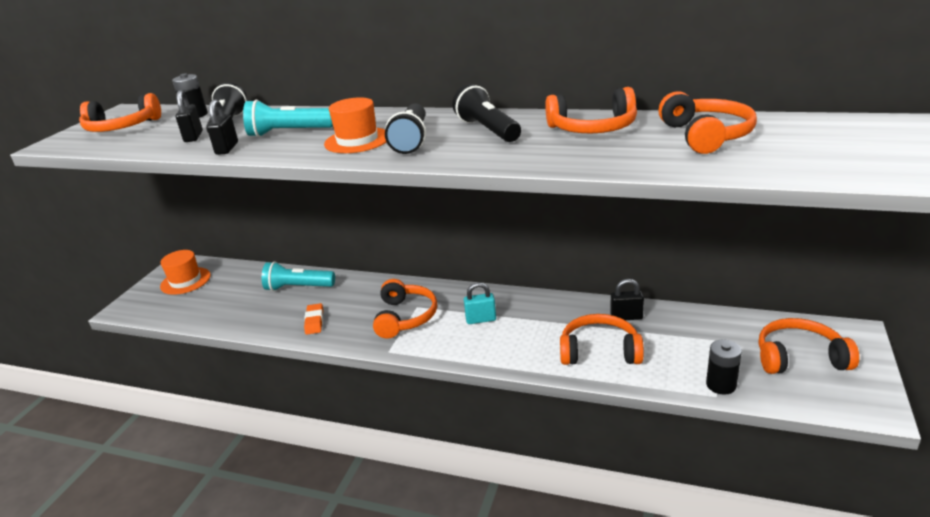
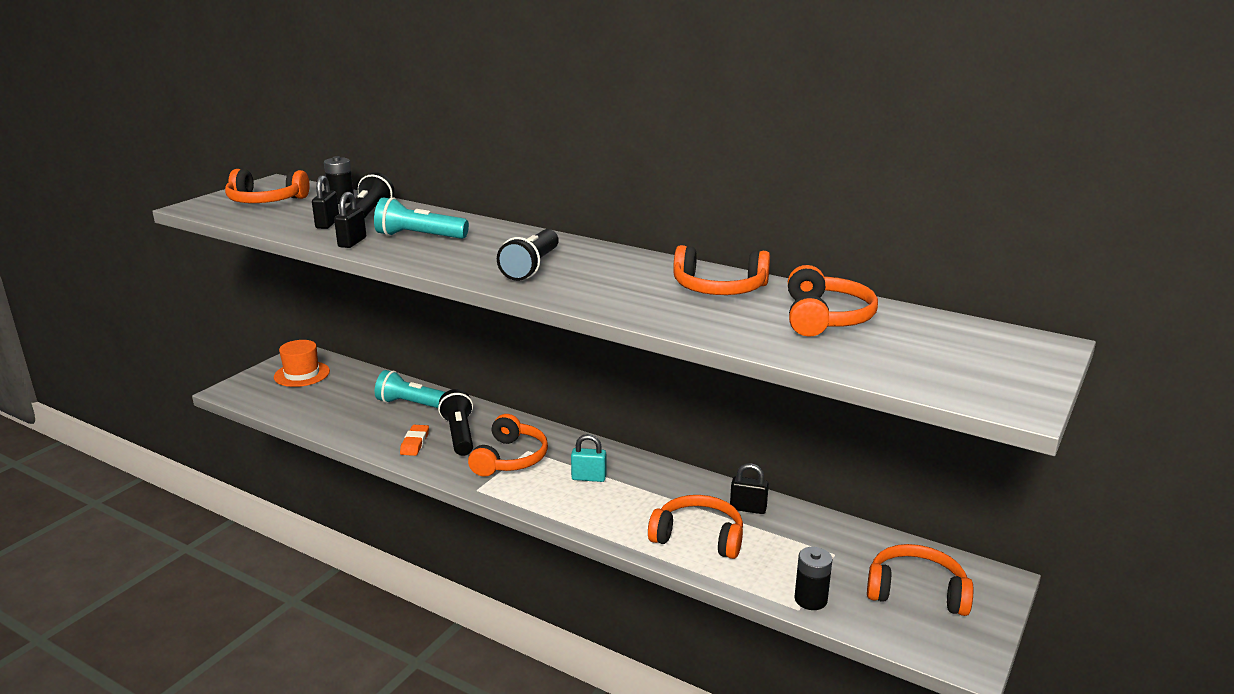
camera: 10 degrees right, 5 degrees down
(357, 140) = (479, 257): orange hat -> none
(487, 130) = (613, 270): black flashlight -> black flashlight (459, 434)

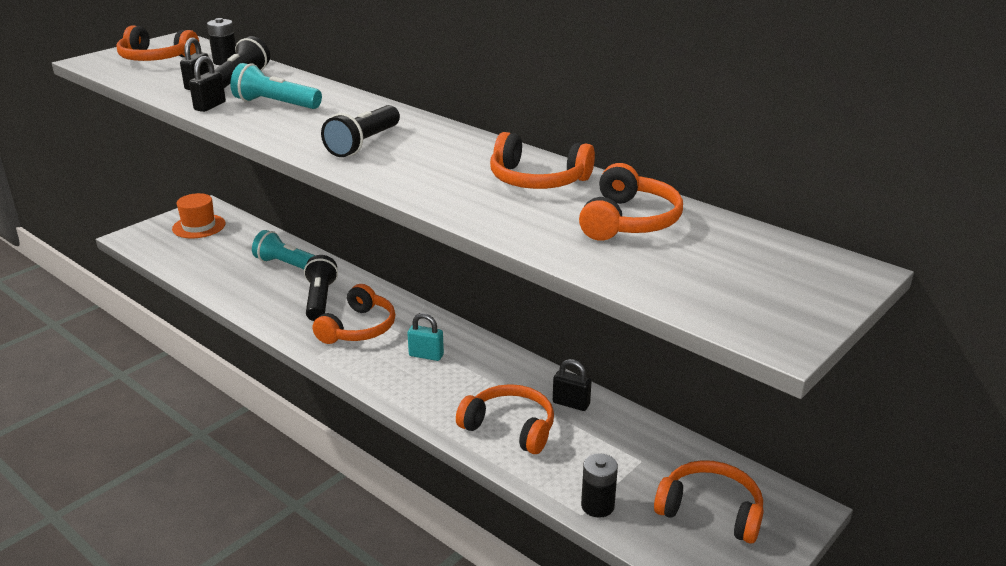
camera: 10 degrees right, 5 degrees up
(415, 443) = (276, 304): orange eraser -> none

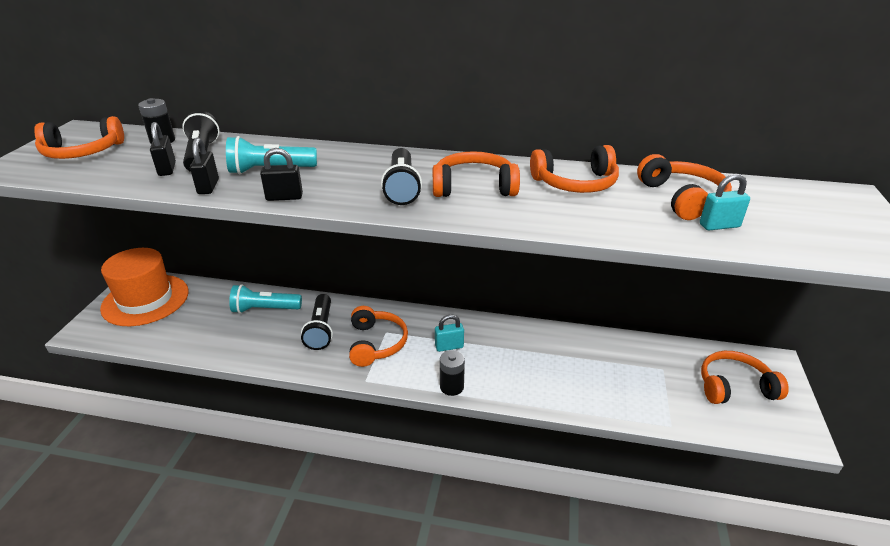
camera: 30 degrees left, 5 degrees up
(199, 226) = (145, 300): orange hat -> orange hat, size x1.68
(320, 299) = (321, 330): black flashlight -> black flashlight turned 150 degrees counterclockwise
(510, 428) = (562, 380): orange headphones -> orange headphones (474, 187)
(571, 403) = (581, 345): black padlock -> black padlock (284, 197)
(597, 506) = (673, 415): black battery -> black battery (451, 387)
(622, 254) = (719, 225): none -> turquoise padlock

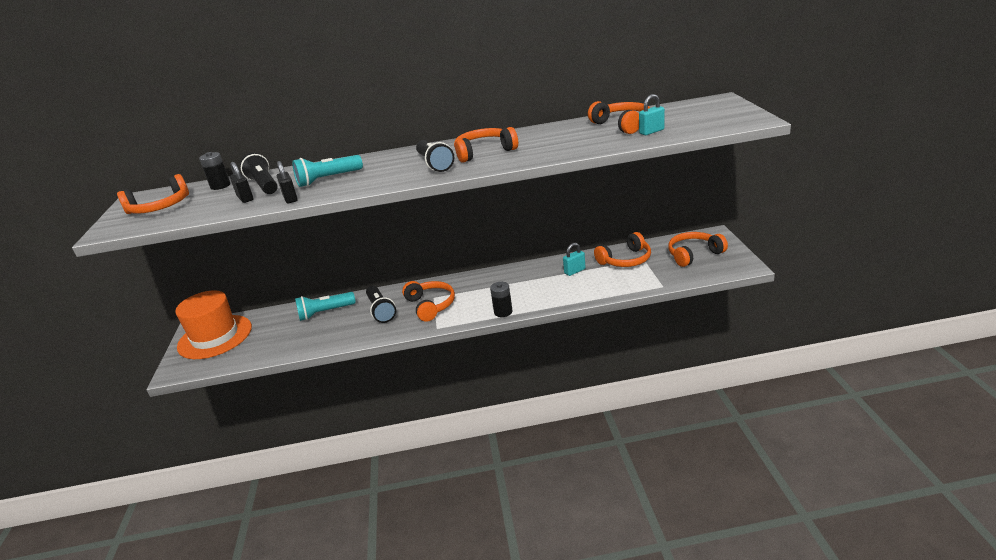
camera: 15 degrees left, 5 degrees down
(284, 197) = (354, 189): black padlock -> none
(449, 346) = (487, 291): turquoise padlock -> turquoise padlock (574, 271)
(575, 183) = (550, 134): orange headphones -> orange headphones (625, 260)

